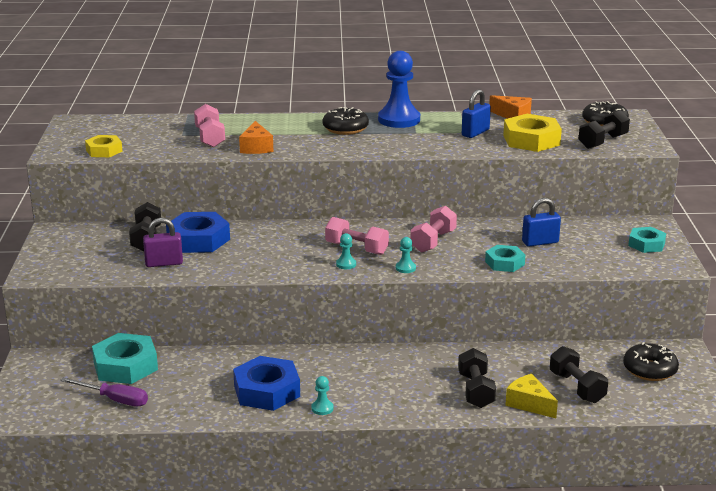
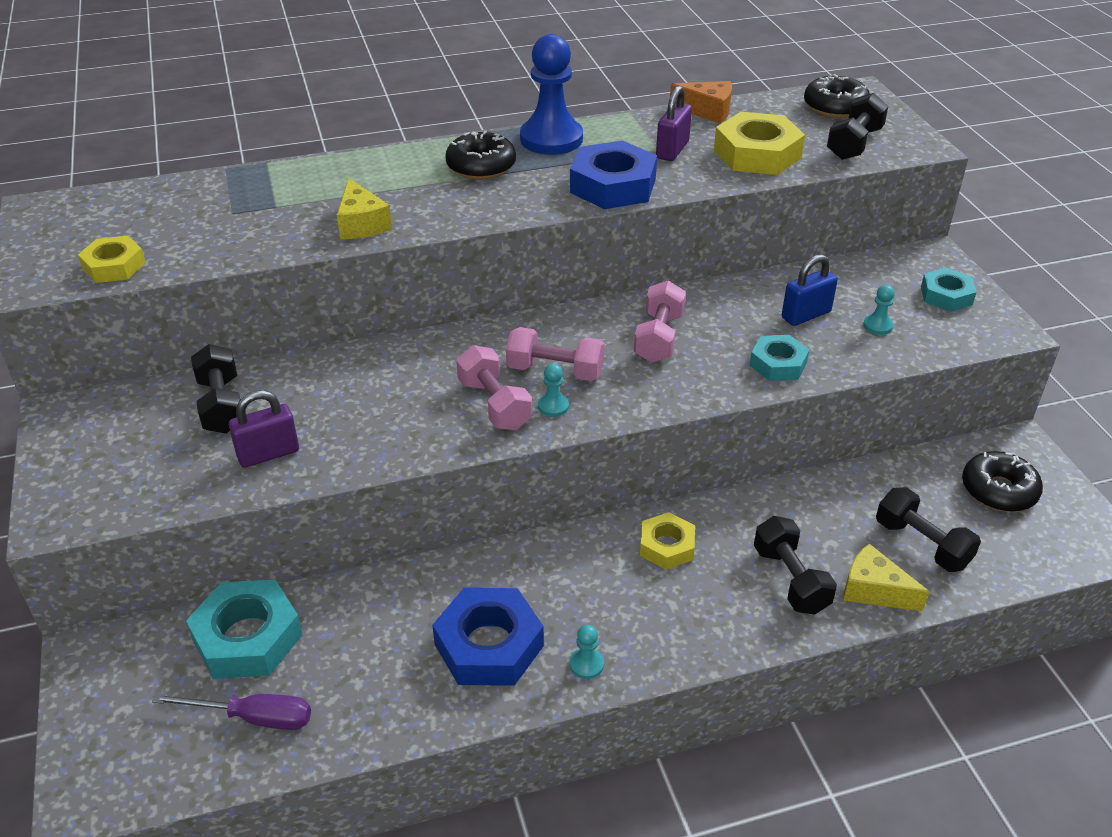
camera: 15 degrees left, 15 degrees up
(198, 240) = (306, 393): blue nut -> blue nut (613, 186)
(210, 138) = (280, 213): pink dumbbell -> pink dumbbell (494, 404)
(256, 147) = (361, 224): orange cheese -> yellow cheese
(403, 364) = (666, 546): none -> yellow nut
(405, 268) = (643, 399): turquoise pawn -> turquoise pawn (877, 326)
(475, 133) = (672, 150): blue padlock -> purple padlock

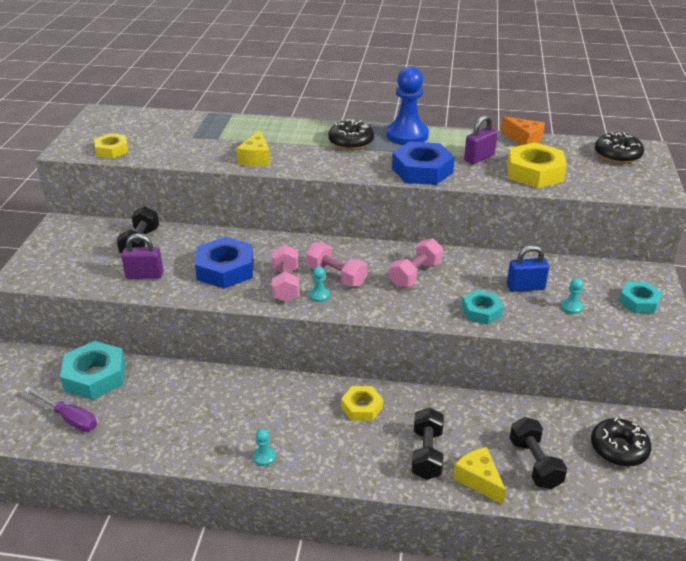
camera: 25 degrees right, 5 degrees down
(489, 645) = (217, 426): blue nut -> blue nut (225, 269)
(854, 144) = (610, 181): black dumbbell -> none

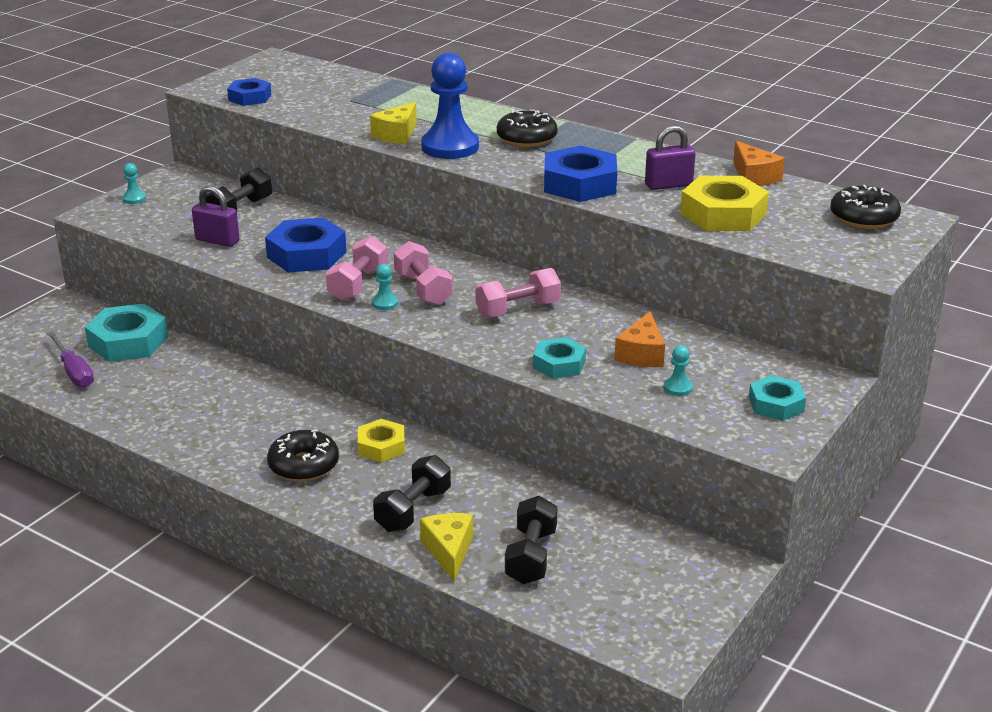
camera: 25 degrees right, 5 degrees down
(112, 150) = (250, 97): yellow nut -> blue nut
(264, 457) = (235, 461): turquoise pawn -> turquoise pawn (134, 199)
(407, 135) = (604, 144): blue pawn -> blue pawn (450, 147)
(525, 287) = (641, 354): blue padlock -> orange cheese
(618, 449) = (652, 574): black donut -> black donut (304, 465)

